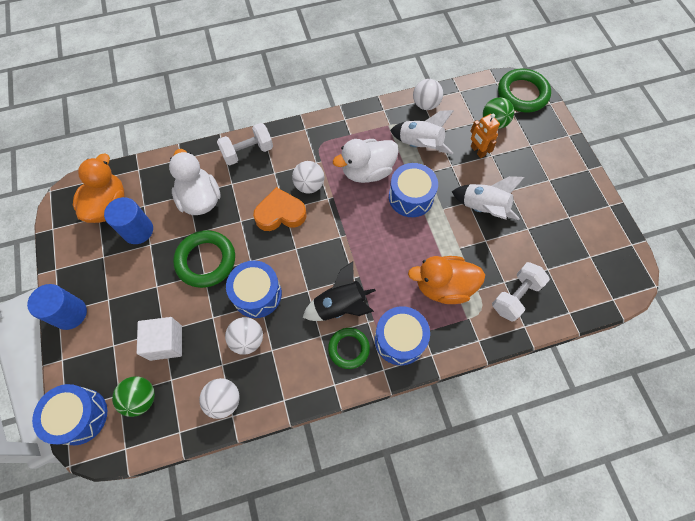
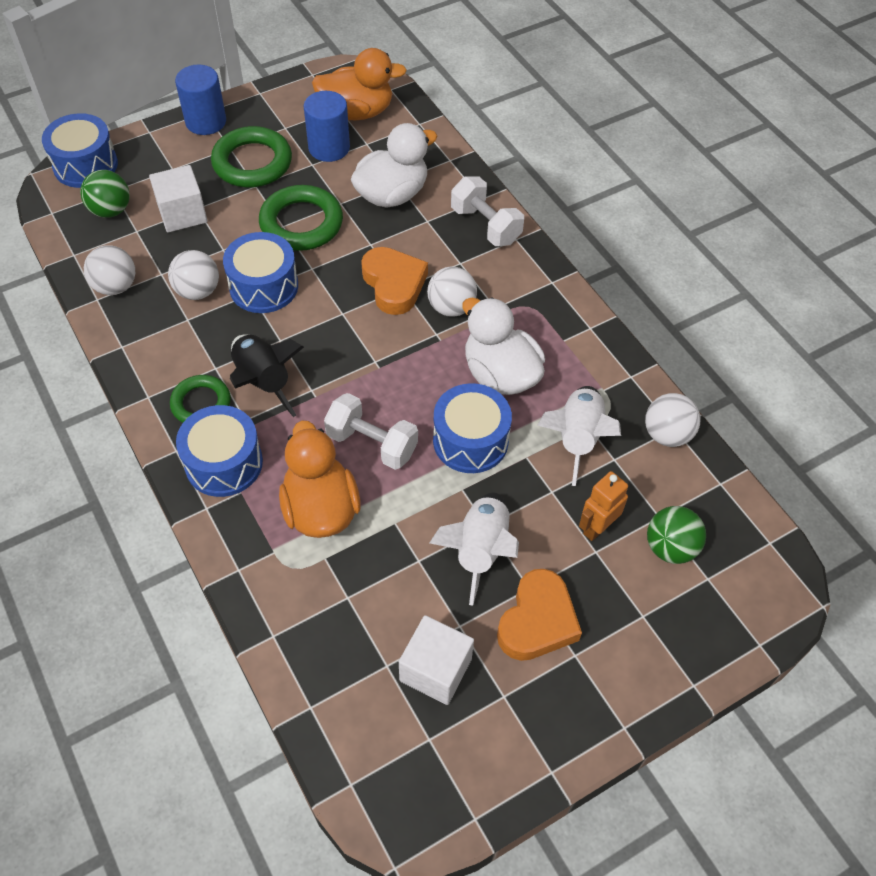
camera: 75 degrees right, 10 degrees down
(515, 296) = (324, 616): white dumbbell -> white dumbbell (372, 443)
(522, 94) = (761, 591): green ring -> green ring (252, 163)
(529, 191) = (537, 621): none -> orange heart
(552, 245) = (435, 670): none -> white cube

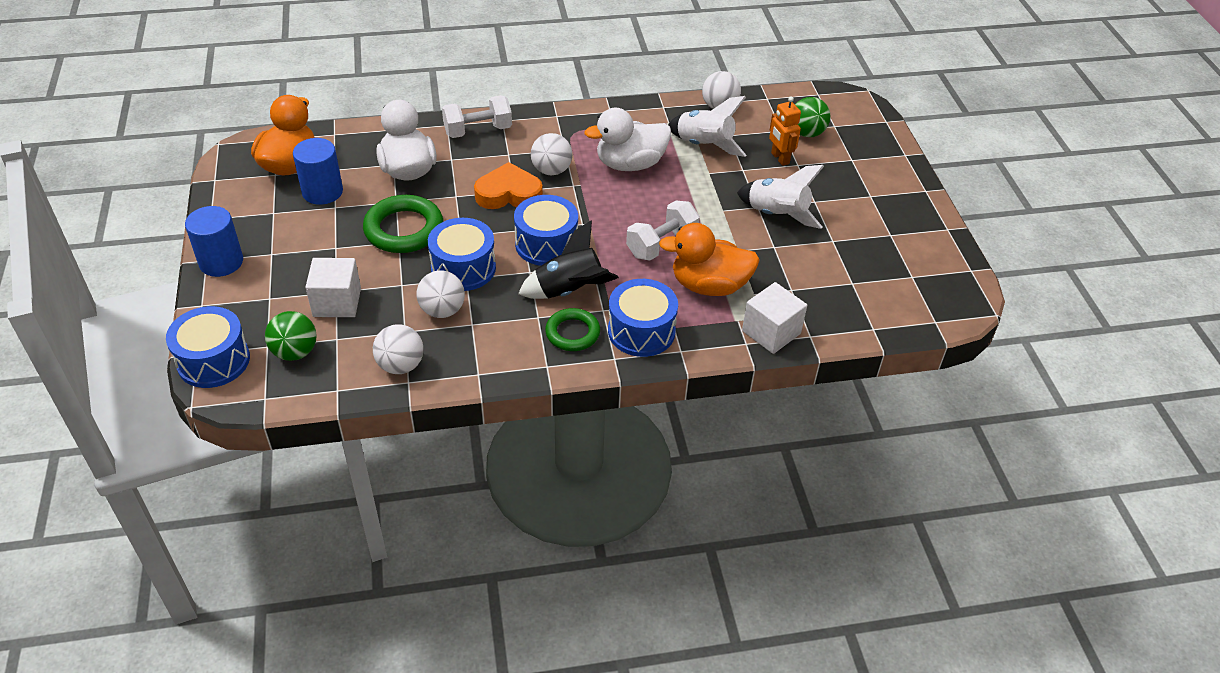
camera: 70 degrees left, 10 degrees down
(252, 163) = (304, 243): green ring -> none
(435, 670) = (862, 260): white cube -> white cube (771, 332)
(470, 440) = (682, 194): blue drum -> blue drum (546, 244)
(537, 621) = (841, 204): orange heart -> none

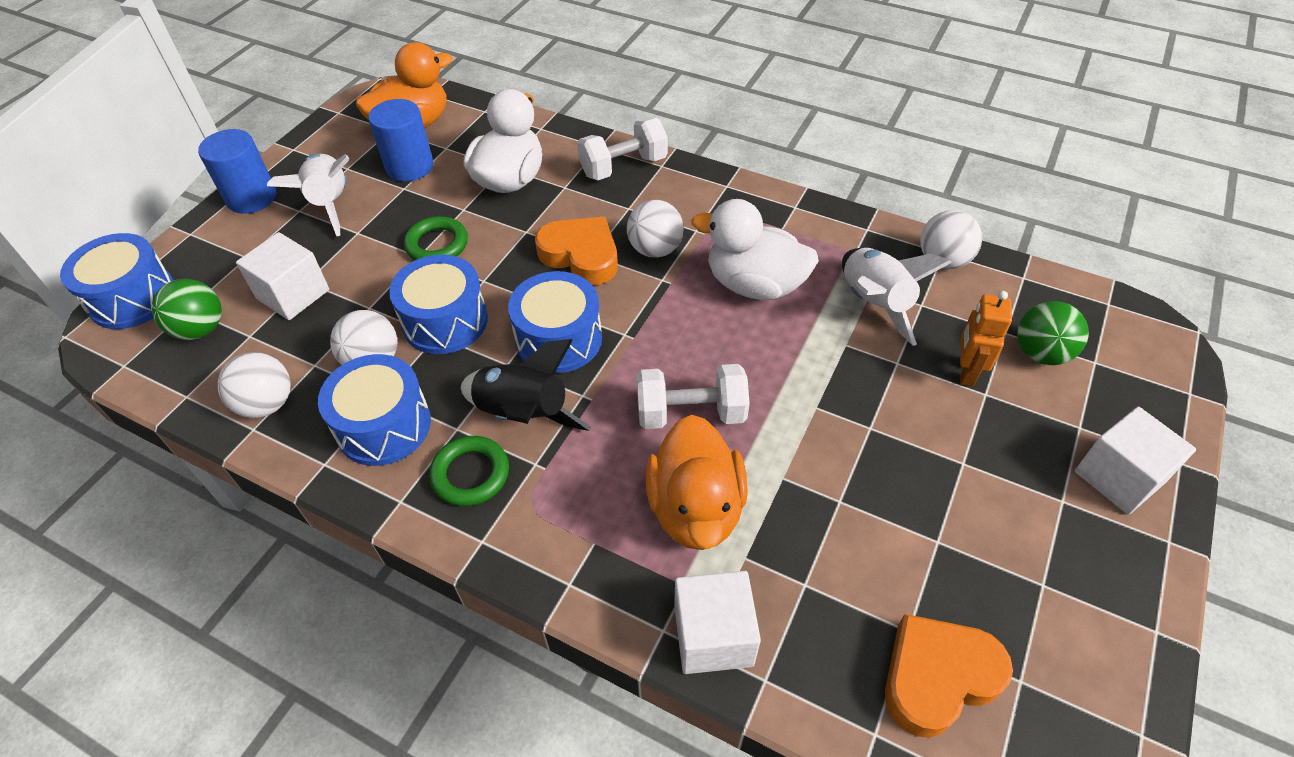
camera: 40 degrees right, 5 degrees up
(404, 229) = (437, 244): green ring -> green ring, size x0.64
(478, 131) = (623, 167): white dumbbell -> white dumbbell turned 45 degrees counterclockwise
(641, 331) = (549, 523): blue drum -> blue drum (384, 426)
(709, 286) = (695, 508): orange duck -> orange duck turned 135 degrees counterclockwise
(777, 215) = (886, 454): white rocket -> white rocket (330, 204)
(879, 293) = (937, 677): none -> orange heart
(885, 173) = (1119, 477): none -> white cube

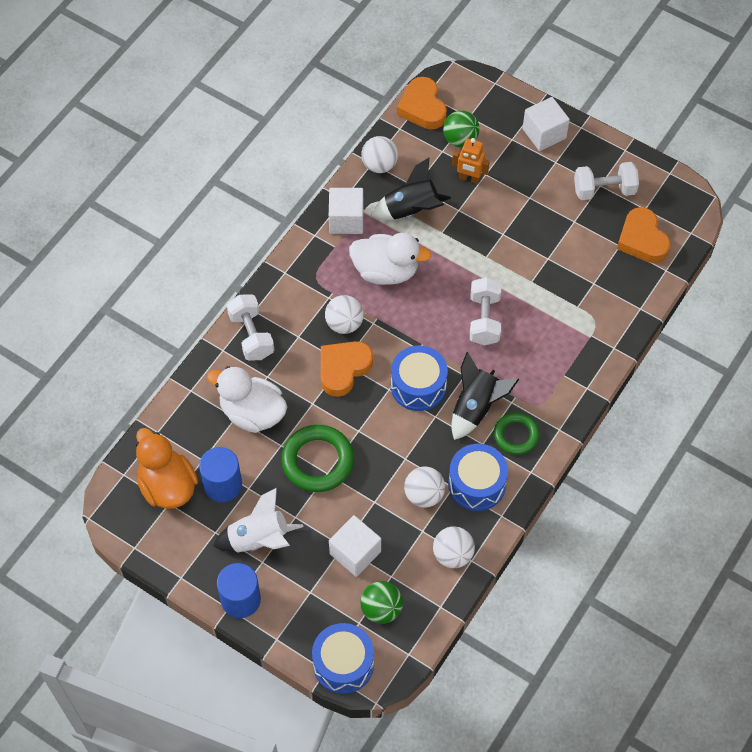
camera: 85 degrees left, 10 degrees up
(437, 244) = (317, 461): green ring -> green ring, size x1.57
(445, 321) = (394, 453): blue drum -> none
(695, 508) = (547, 325): orange duck -> none
(713, 636) = (618, 326): white cube -> white cube (346, 220)
(754, 285) = (386, 271): white duck -> white duck turned 105 degrees counterclockwise
(874, 304) = (411, 210): white rocket -> black rocket
(1034, 593) = (604, 190): none -> white dumbbell
(1079, 300) = (422, 107): none -> orange heart

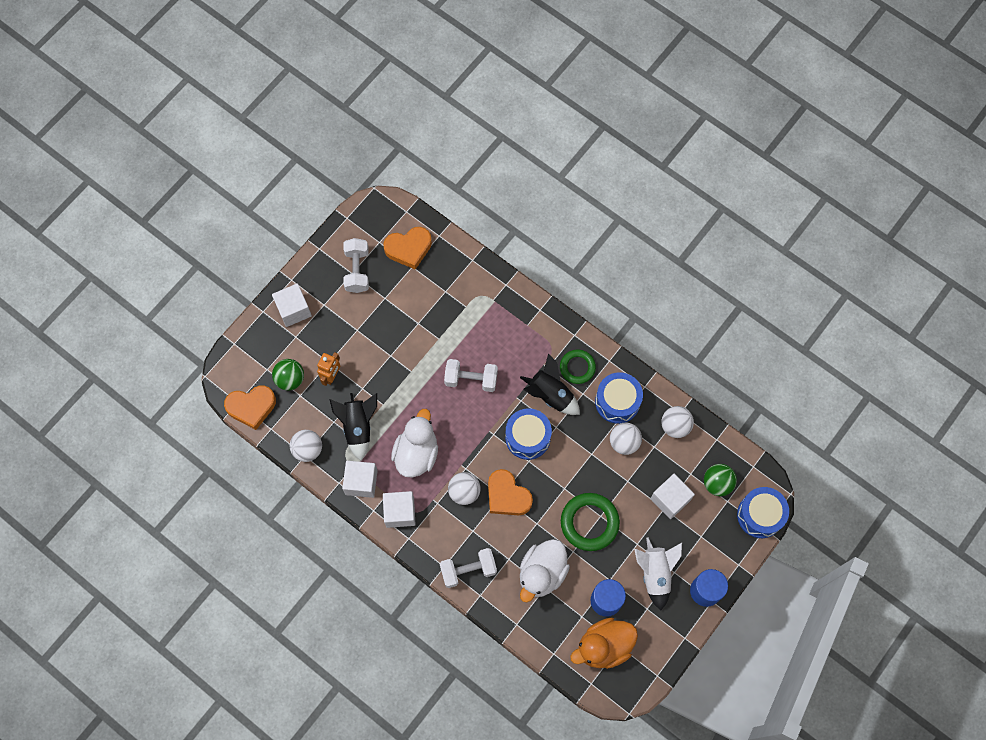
camera: 85 degrees left, 10 degrees up
(314, 261) = (400, 512): none -> white cube

